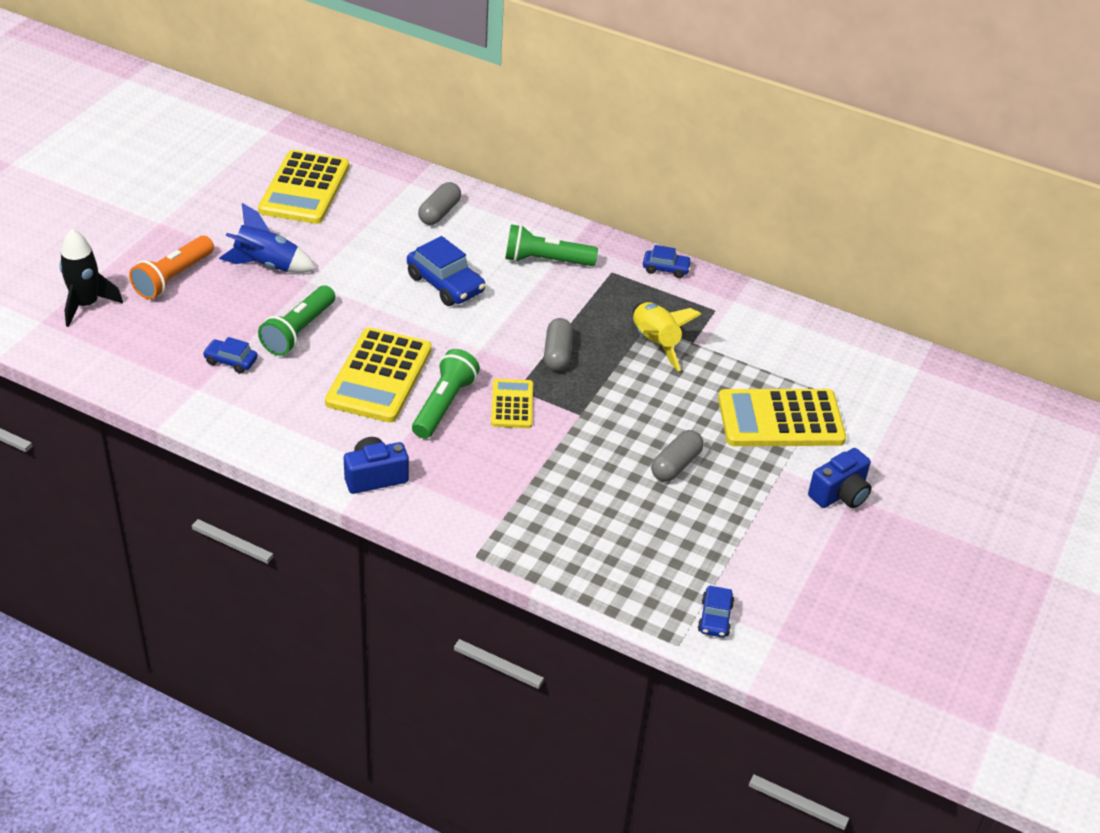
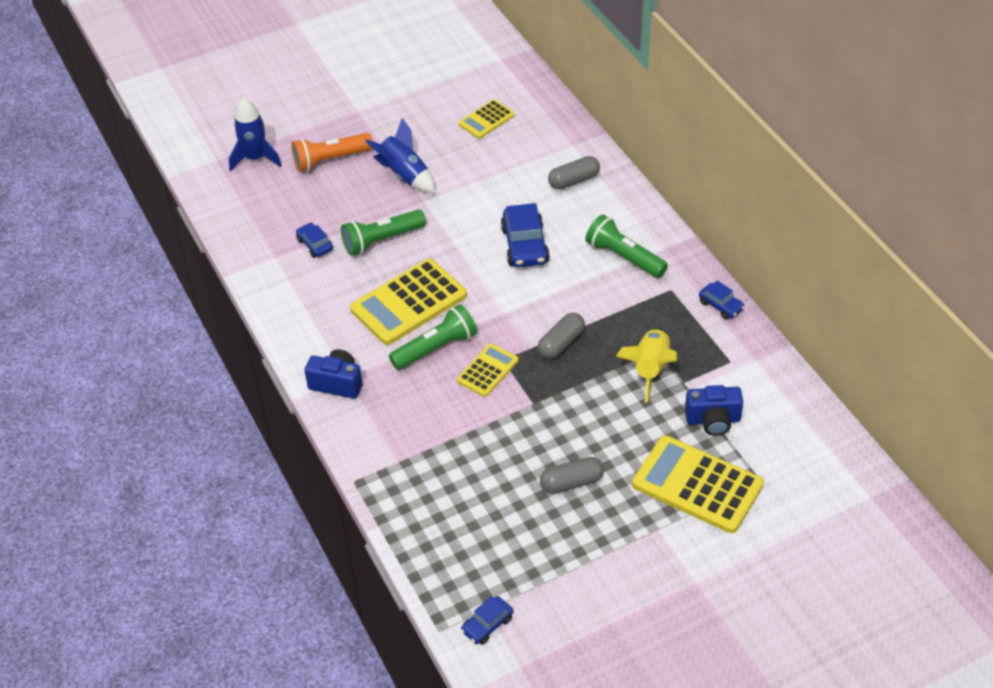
camera: 40 degrees right, 5 degrees up
(86, 305) = (255, 158): black rocket -> blue rocket
(304, 188) = (486, 120): yellow calculator -> yellow calculator, size x0.55
(840, 494) = (687, 575): blue camera -> blue camera (713, 420)

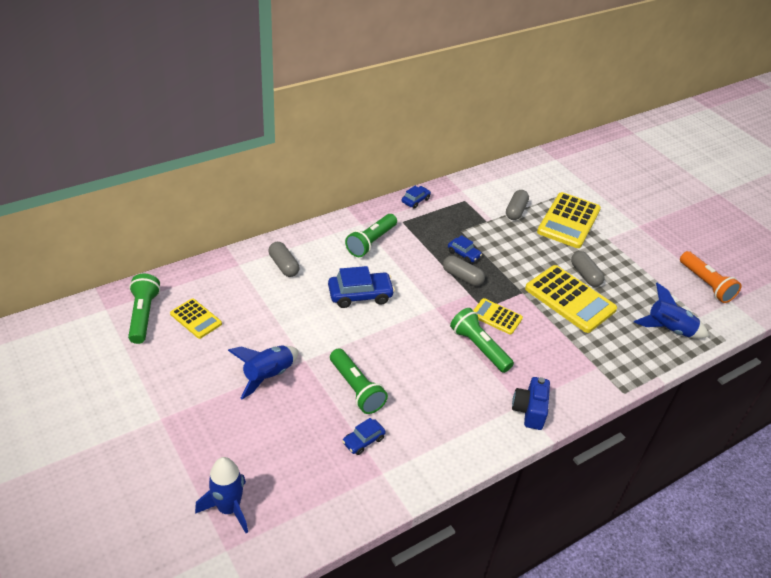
camera: 100 degrees left, 5 degrees down
(330, 160) = (239, 437): orange flashlight -> orange flashlight (705, 284)
(409, 303) = (431, 366): yellow calculator -> yellow calculator (570, 299)
(461, 562) = (669, 329): none -> blue rocket
(487, 624) = (710, 316): blue car -> blue car (463, 254)
(491, 84) = (143, 315): none -> green flashlight
(650, 369) = (478, 235): yellow rocket -> none
(713, 420) = (516, 211): blue camera -> grey capsule

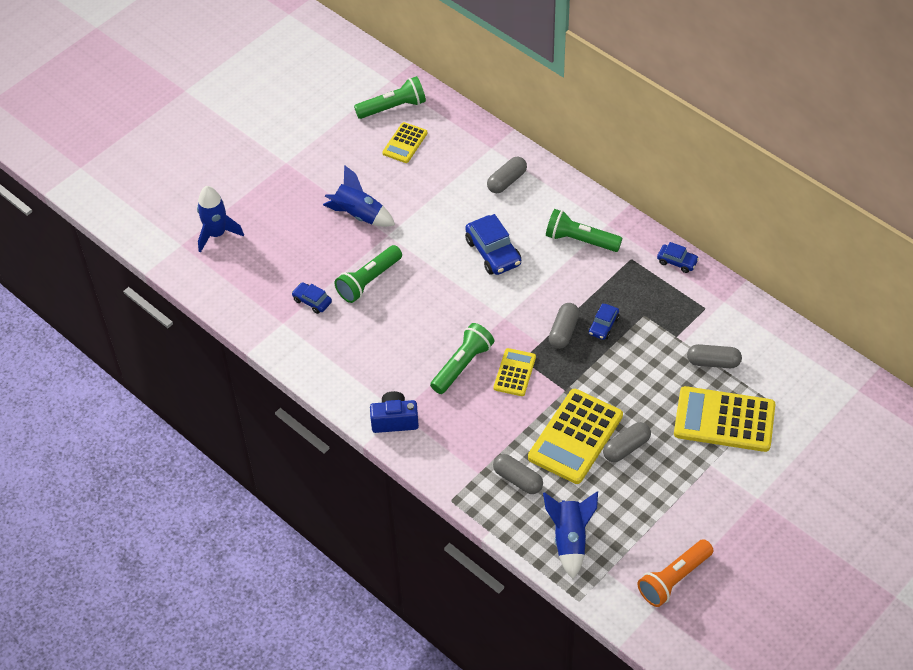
camera: 80 degrees right, 10 degrees up
(607, 344) = (518, 479): none -> grey capsule

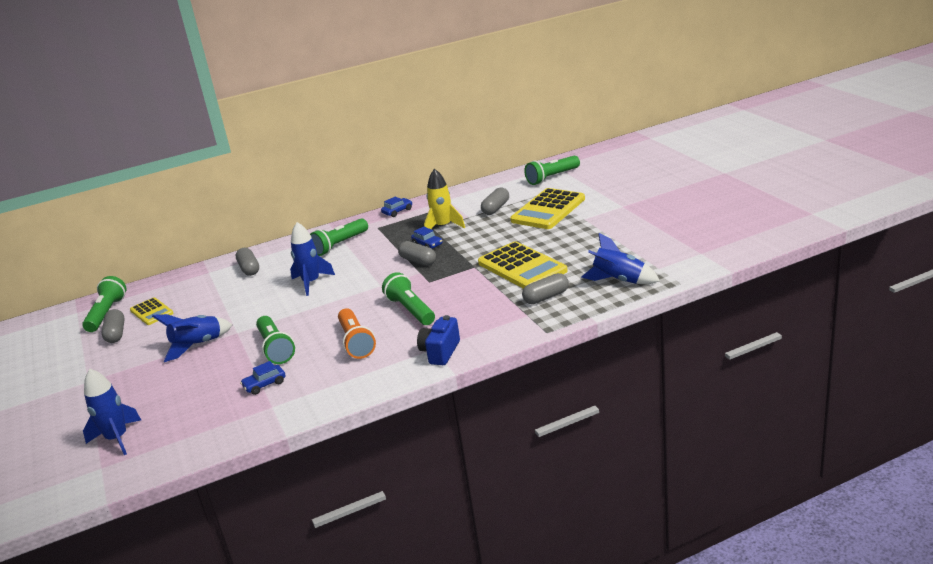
camera: 65 degrees left, 25 degrees down
(493, 252) = (311, 283): blue car -> blue rocket
(514, 372) = (439, 286): yellow calculator -> none
(626, 448) = (547, 248): grey capsule -> grey capsule (116, 334)
(650, 324) = (443, 226): none -> yellow rocket
(674, 579) = (677, 243): orange flashlight -> orange flashlight (356, 342)
(821, 396) = (552, 177): none -> green flashlight

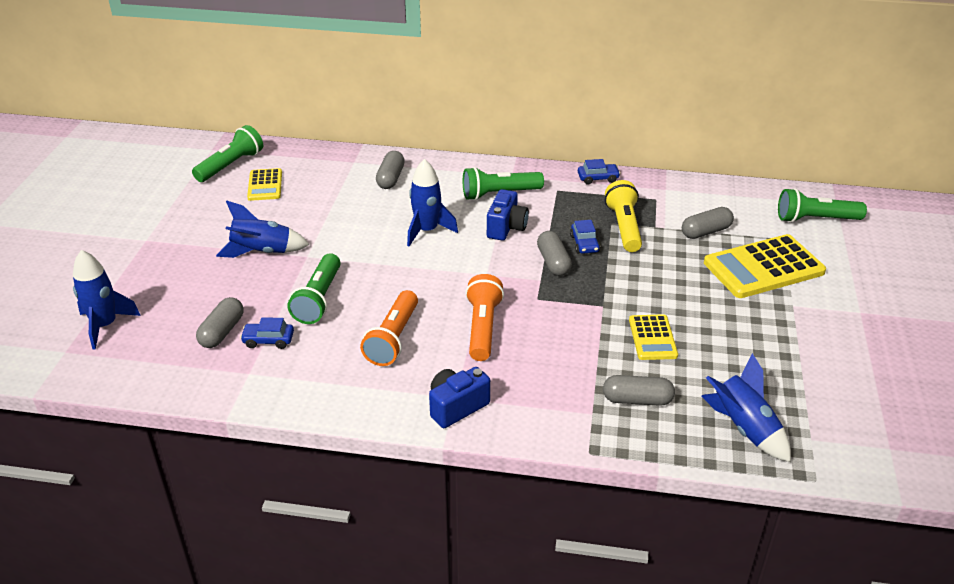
camera: 30 degrees right, 10 degrees up
(116, 334) = (216, 195): grey capsule -> grey capsule (222, 332)
(365, 258) = (506, 227): none -> blue camera
(410, 310) = (482, 328): green flashlight -> orange flashlight
(443, 226) = (624, 227): yellow rocket -> yellow flashlight
(522, 267) = (652, 338): yellow calculator -> yellow calculator, size x0.55

